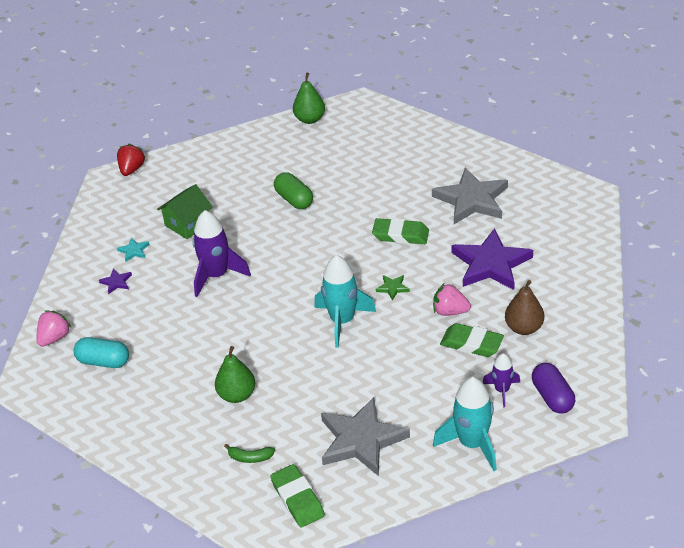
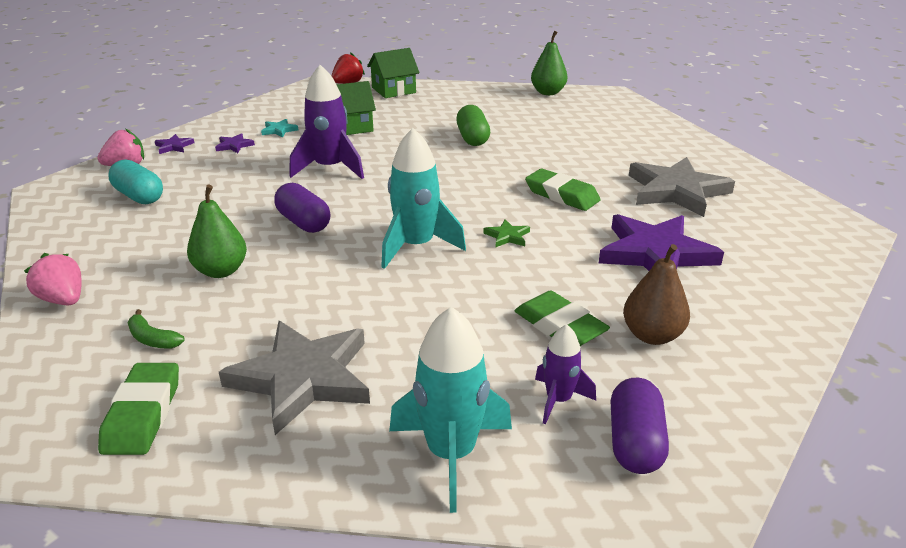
camera: 25 degrees right, 10 degrees down
(68, 303) = (174, 146): none -> purple star
(180, 164) = (393, 90): none -> green house
(249, 333) = (303, 222): none -> purple capsule
(450, 311) = (560, 282): pink strawberry -> pink strawberry (63, 300)

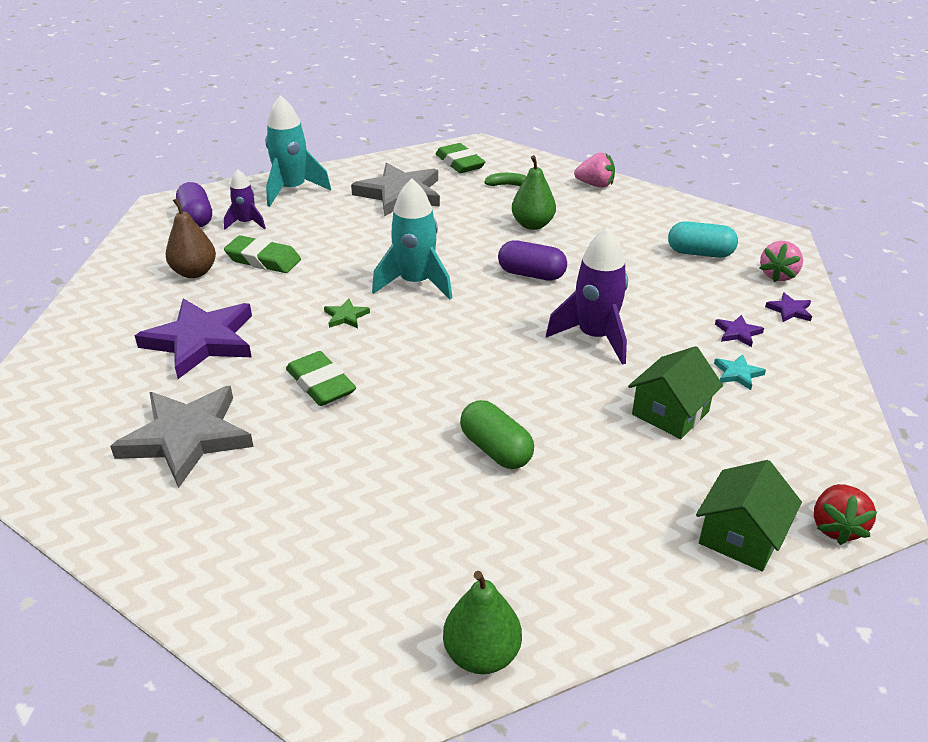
camera: 150 degrees right, 5 degrees up
(562, 195) = (321, 384): green eraser -> green eraser turned 45 degrees clockwise

